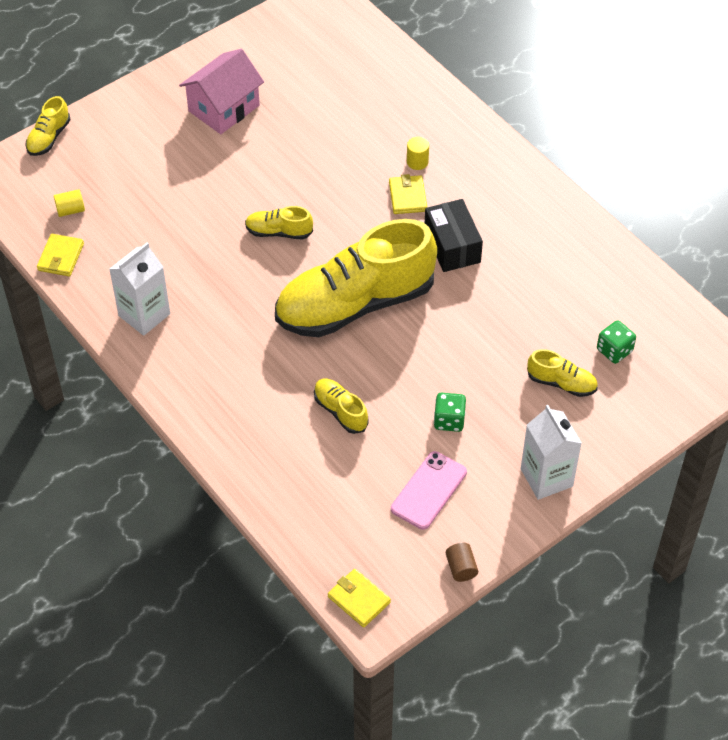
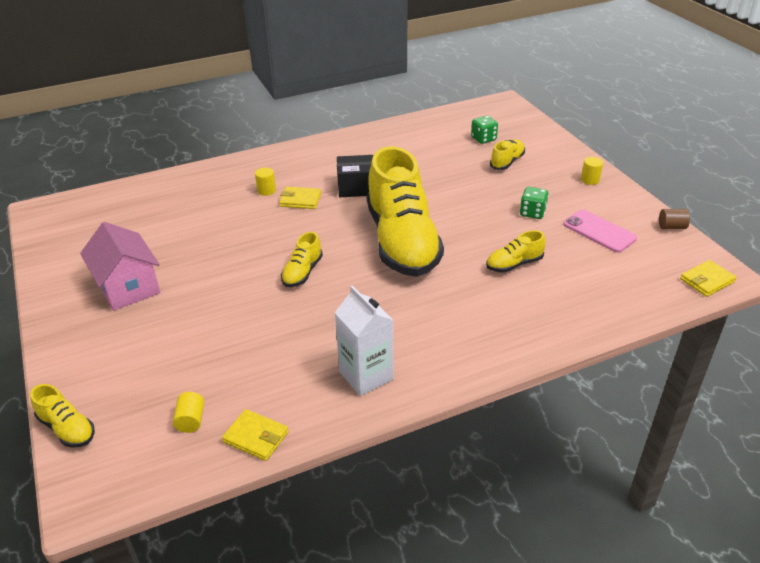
camera: 75 degrees left, 15 degrees down
(546, 477) = (590, 180): white carton -> yellow cylinder

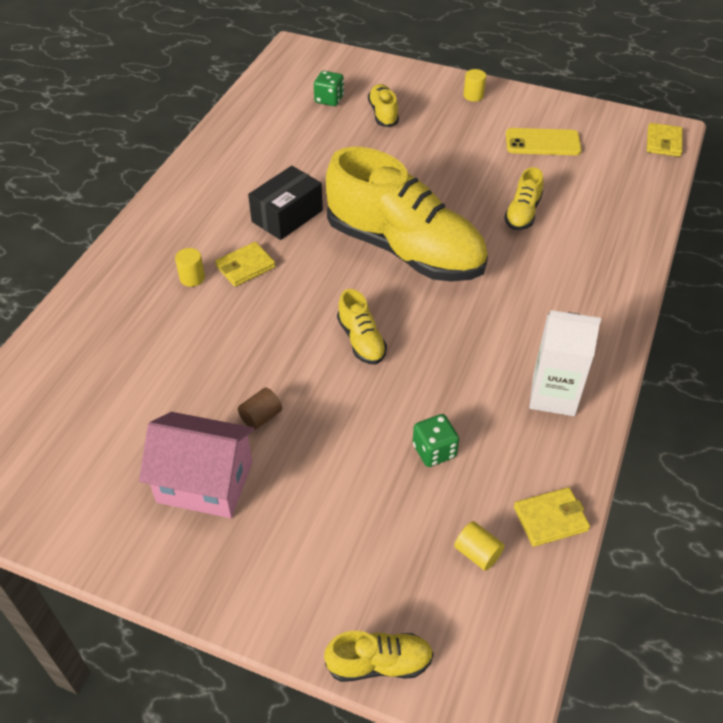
camera: 45 degrees left, 10 degrees up
(532, 213) = (471, 154): green dice -> green dice (434, 451)
(599, 231) = (542, 142): pink phone -> yellow phone
(671, 227) = (585, 108): brown cylinder -> brown cylinder (261, 417)

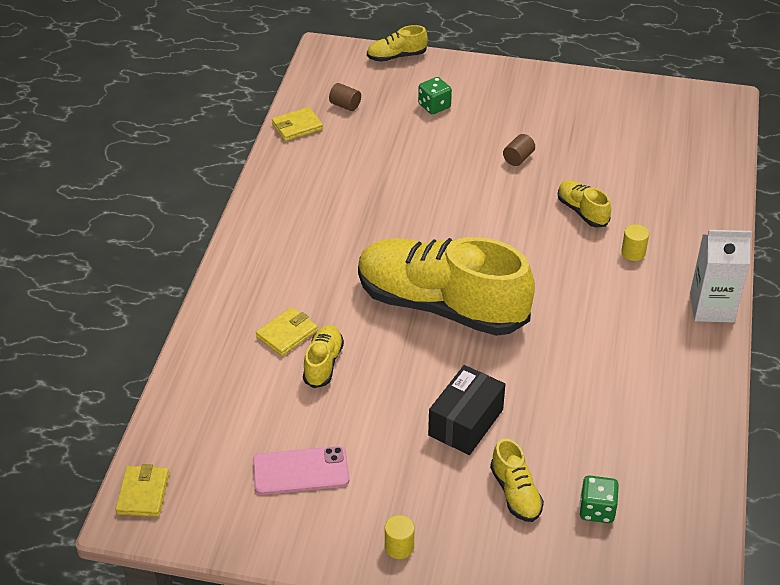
camera: 170 degrees right, 5 degrees down
(205, 482) = (539, 119): pink house -> none
(245, 267) = (589, 269): yellow wallet -> yellow wallet (287, 334)
(287, 216) = (574, 327): black box -> black box (465, 422)
(361, 340) = (459, 219): yellow shoe -> yellow shoe (582, 211)
(434, 451) = (382, 153): green dice -> green dice (434, 106)
(477, 553) = (345, 105): yellow cylinder -> brown cylinder
(542, 142) = (300, 471): yellow phone -> pink phone
(553, 395) = (293, 198): white carton -> white carton (711, 308)

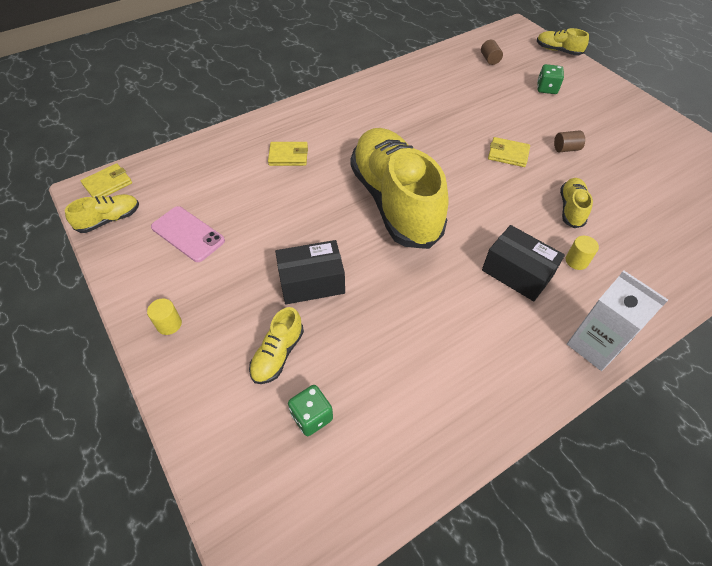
camera: 45 degrees right, 10 degrees up
(297, 126) = (446, 56): yellow wallet -> yellow wallet (508, 154)
(323, 363) = (283, 185): yellow shoe -> yellow shoe (109, 220)
(604, 294) = (517, 273): none -> black box

